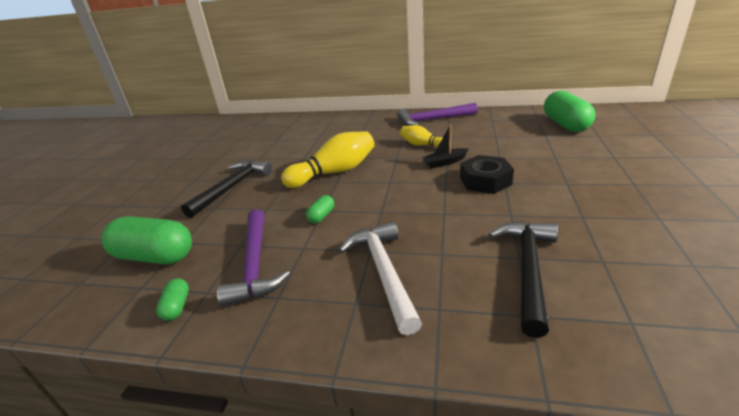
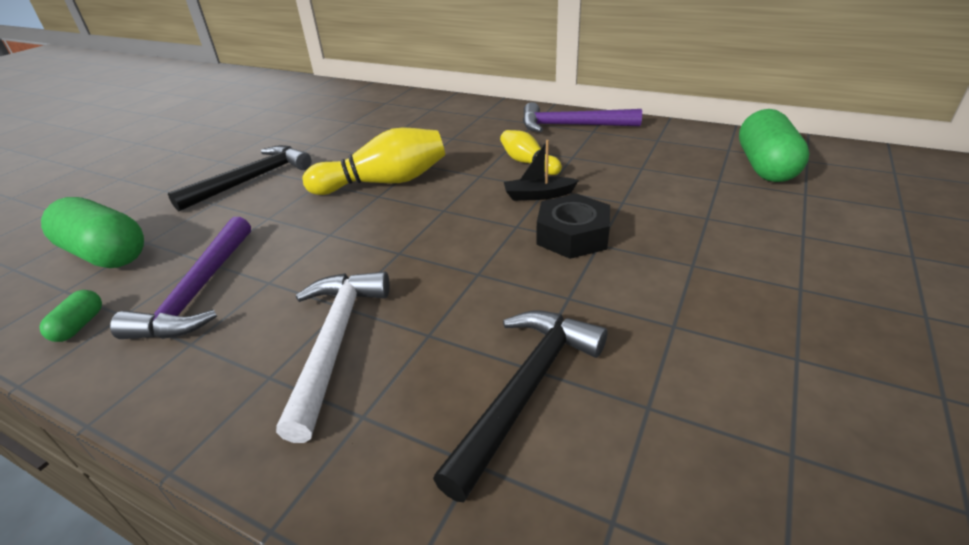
camera: 15 degrees right, 5 degrees up
(321, 216) = (322, 242): green capsule -> none

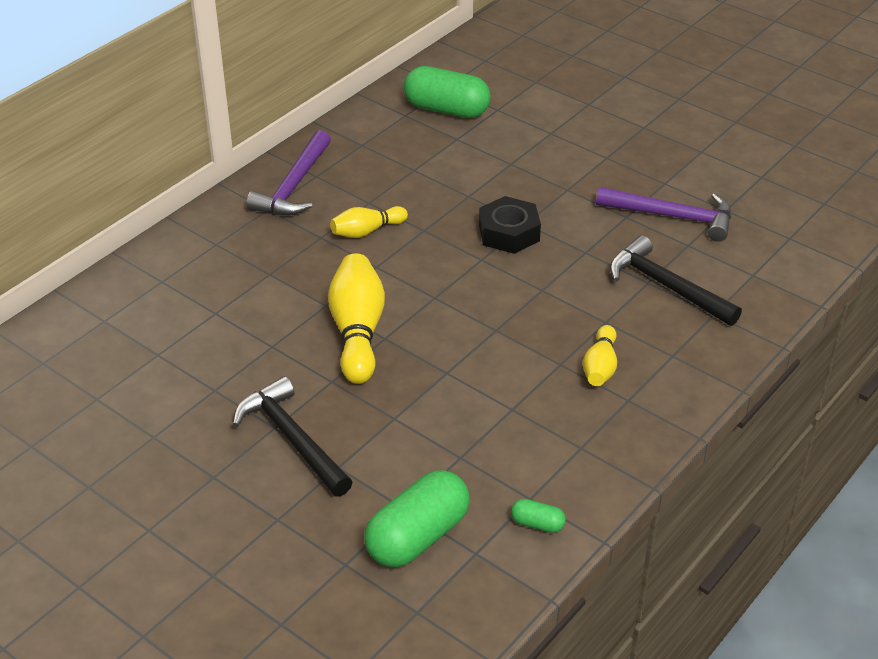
camera: 80 degrees left, 5 degrees up
(198, 292) = (512, 453): purple hammer -> purple hammer (673, 217)
(336, 341) = (600, 367): white hammer -> yellow bowling pin
(538, 195) = (435, 237): black boat -> none

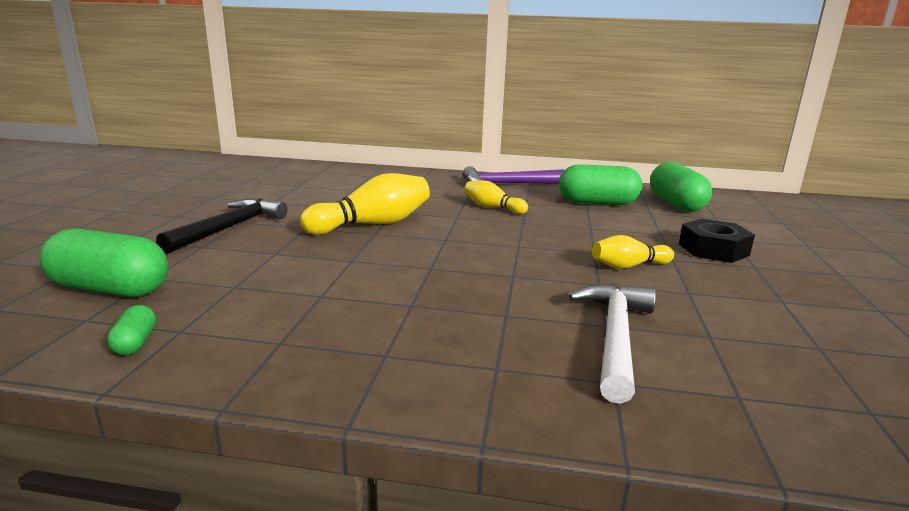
camera: 60 degrees right, 20 degrees down
(405, 155) = (597, 203): none -> green capsule
(509, 233) = (569, 249): black nut -> black nut (713, 250)
(600, 367) = (427, 326): yellow bowling pin -> yellow bowling pin (628, 266)
(665, 286) = (615, 337): black hammer -> white hammer
(673, 217) = (739, 317): purple hammer -> none

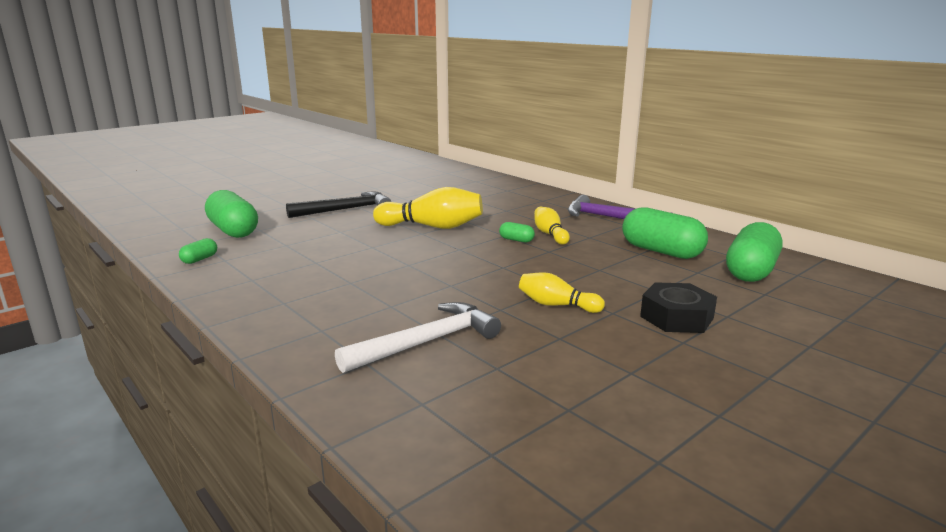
camera: 40 degrees right, 0 degrees up
(477, 219) = (516, 240): none -> green capsule

